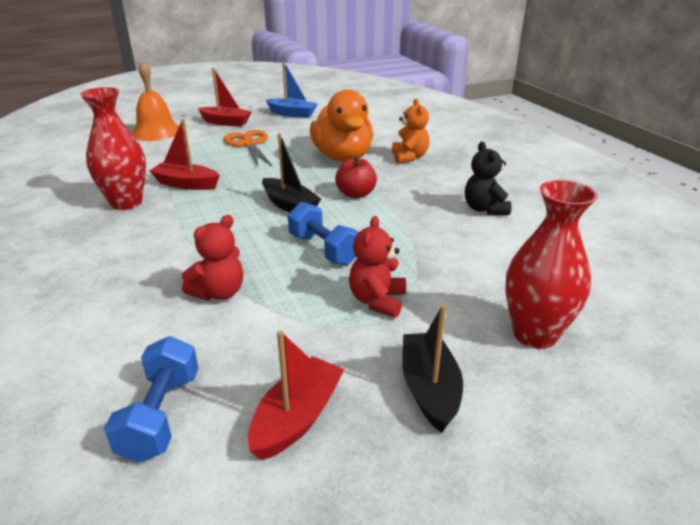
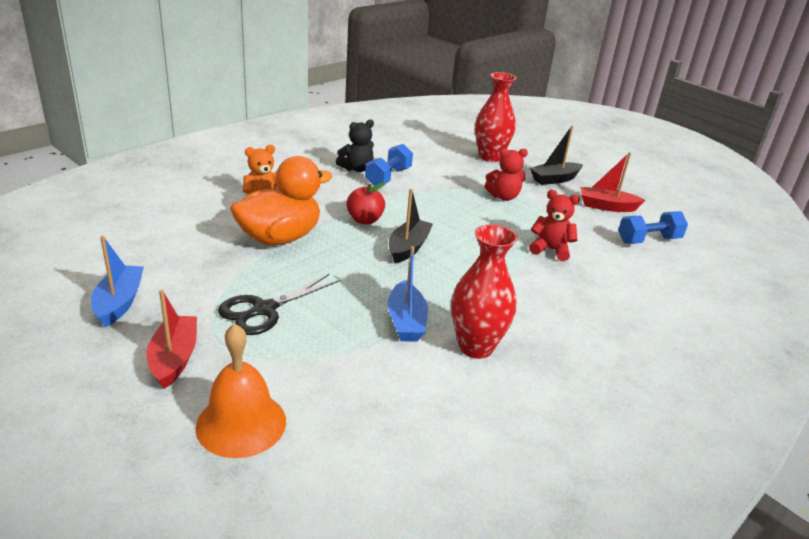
camera: 115 degrees left, 0 degrees up
(186, 184) = (406, 321): red boat -> blue boat
(249, 144) = (264, 310): orange scissors -> black scissors
(323, 249) = (464, 221): blue dumbbell -> blue dumbbell (388, 177)

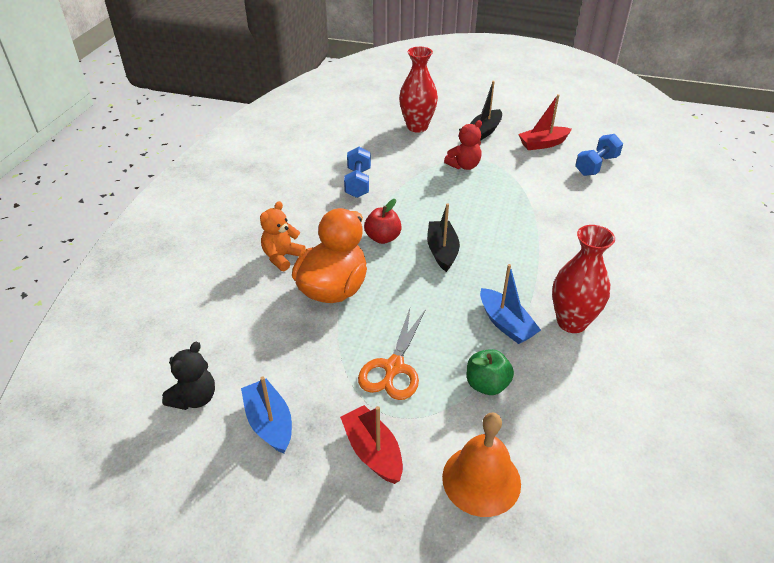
camera: 25 degrees left, 10 degrees up
(264, 310) = (394, 367): black scissors -> orange scissors
(333, 357) = (487, 384): none -> green apple
(356, 169) = (323, 184): black teddy bear -> black teddy bear (194, 398)
(550, 250) = (541, 205): red teddy bear -> none

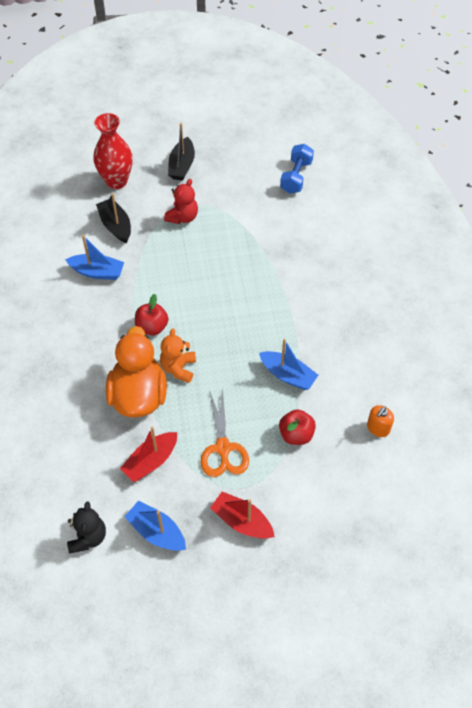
camera: 25 degrees left, 15 degrees up
(282, 257) = (77, 380): orange teddy bear -> orange teddy bear (178, 368)
(358, 183) = (97, 272): blue dumbbell -> blue boat
(442, 251) = (208, 322): black boat -> black boat (116, 226)
(481, 480) = (323, 510): orange bell -> none
(487, 384) = (296, 434): green apple -> red apple
(543, 144) = (241, 165): red boat -> red boat (151, 461)
(571, 322) = (335, 354): red vase -> none
(595, 415) = (378, 428): none -> orange soap dispenser

